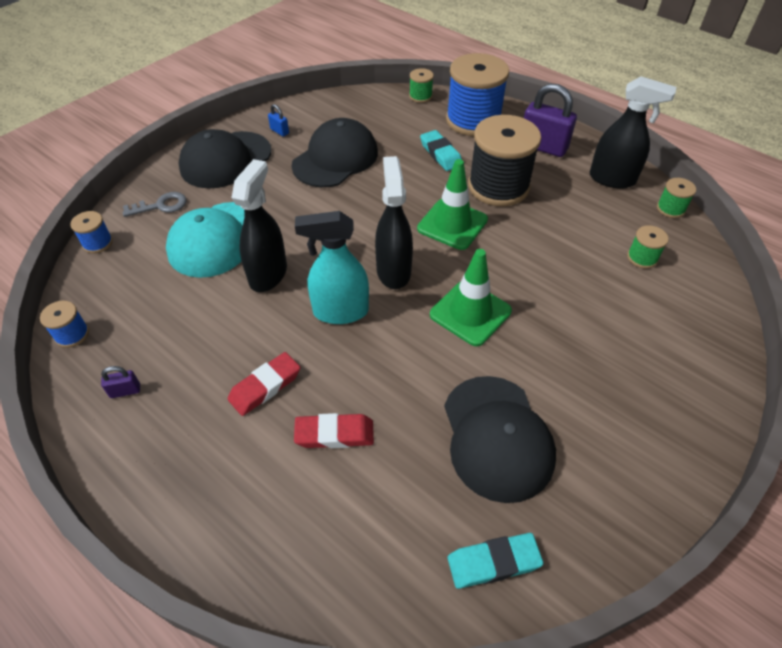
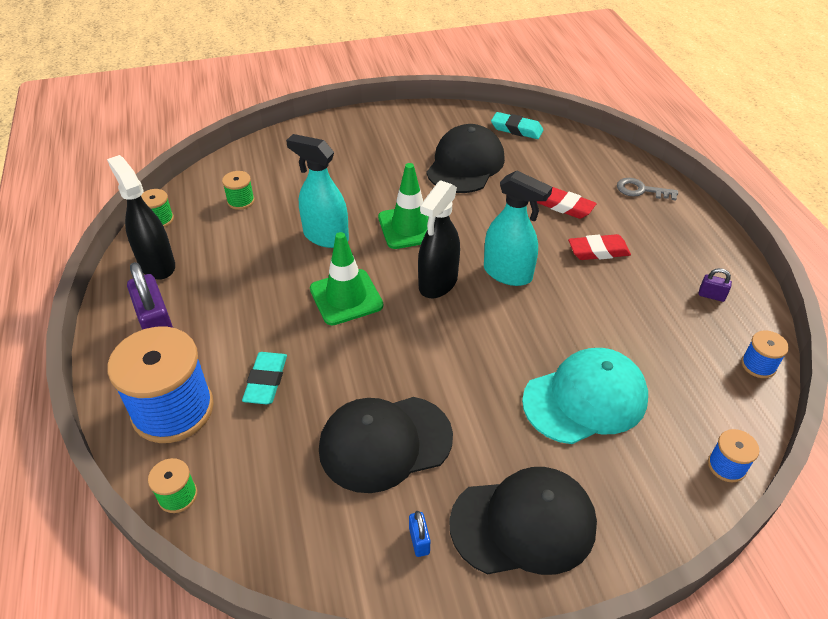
camera: 145 degrees left, 5 degrees down
(161, 206) = (637, 485): grey key -> grey key (641, 190)
(268, 274) = (551, 334): black spray bottle -> none
(498, 186) = (260, 311): black spool -> none
(529, 263) = (325, 237): none -> turquoise spray bottle

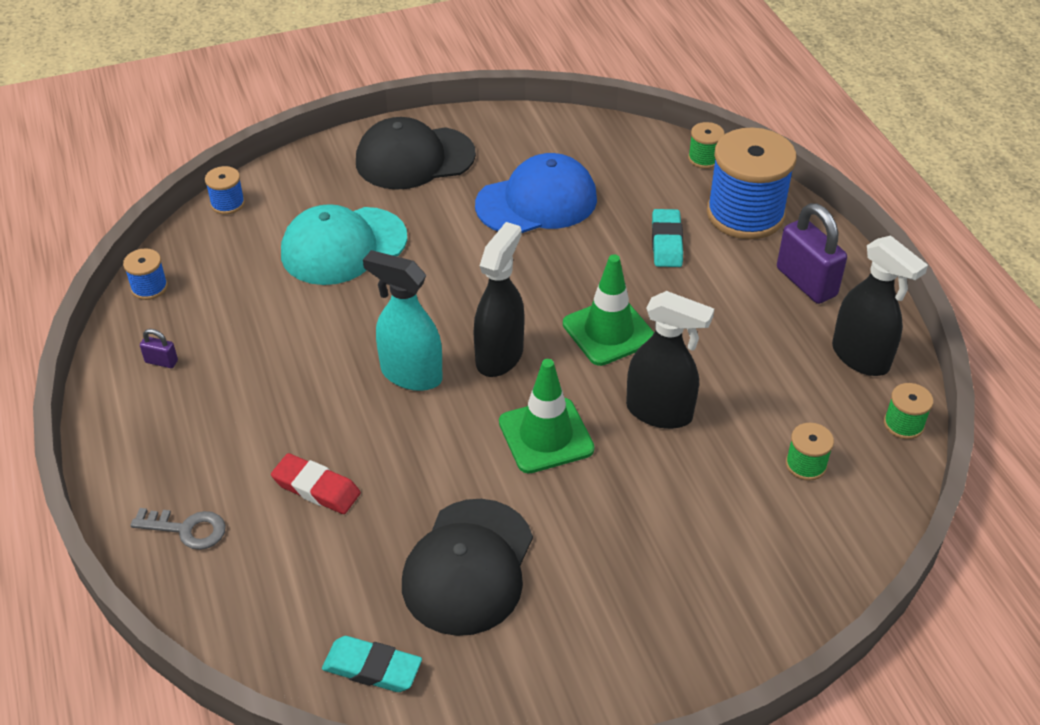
camera: 175 degrees right, 0 degrees up
(325, 237) = (659, 412): turquoise spray bottle -> black spray bottle
(385, 443) = (537, 202): black cap -> blue cap
(419, 541) = (498, 144): blue padlock -> none
(598, 251) = (285, 415): red eraser -> none

